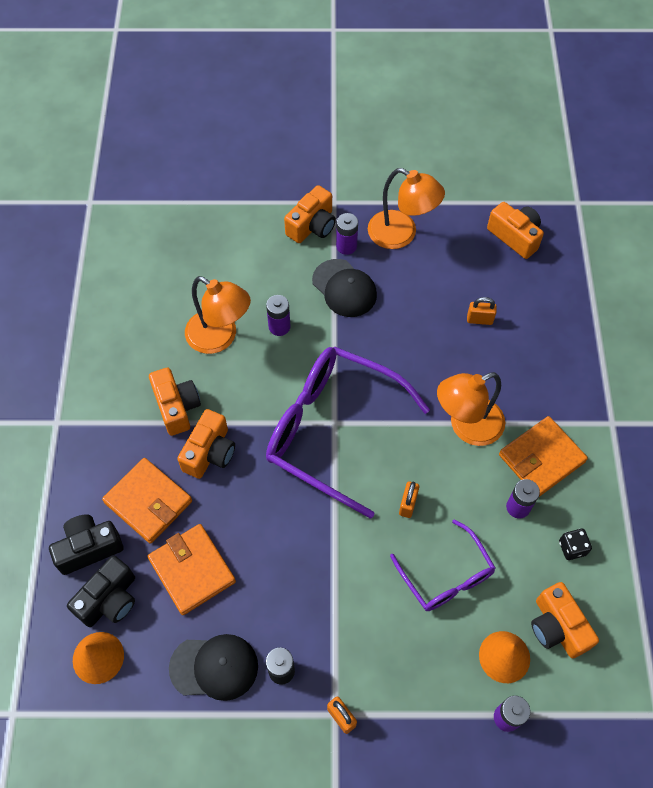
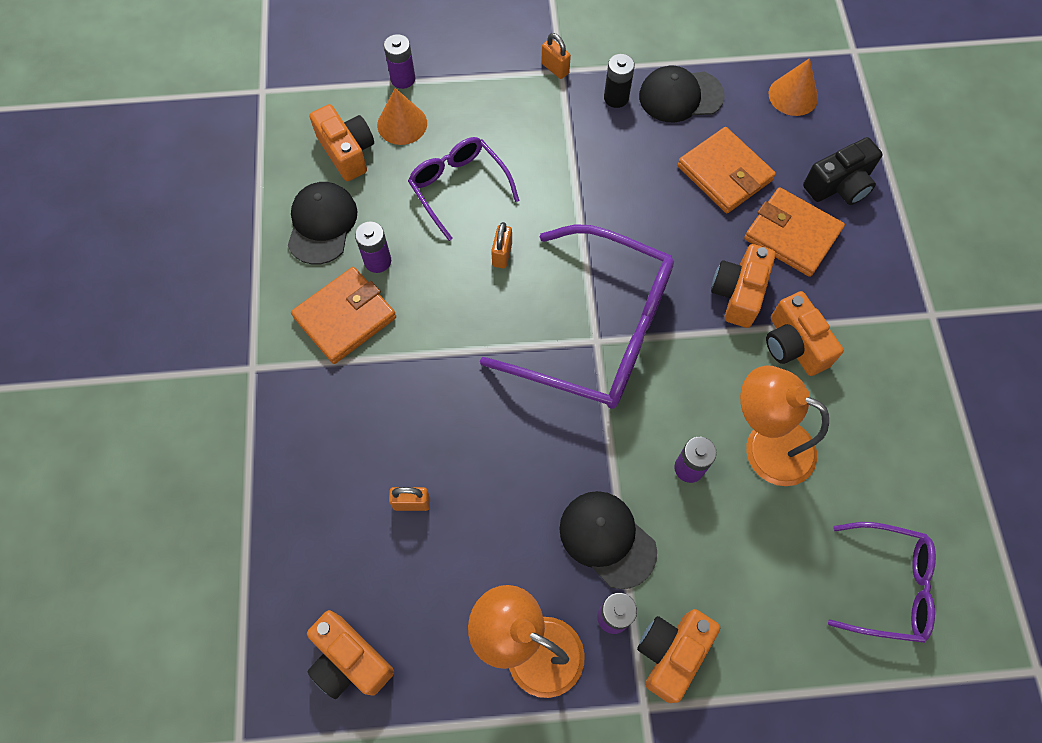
camera: 175 degrees right, 5 degrees up
(109, 599) = (800, 142): black camera -> none
(164, 249) = (888, 585): none -> purple glasses
(466, 426) = (433, 349): orange lamp -> none
(572, 548) = (322, 224): black dice -> black cap

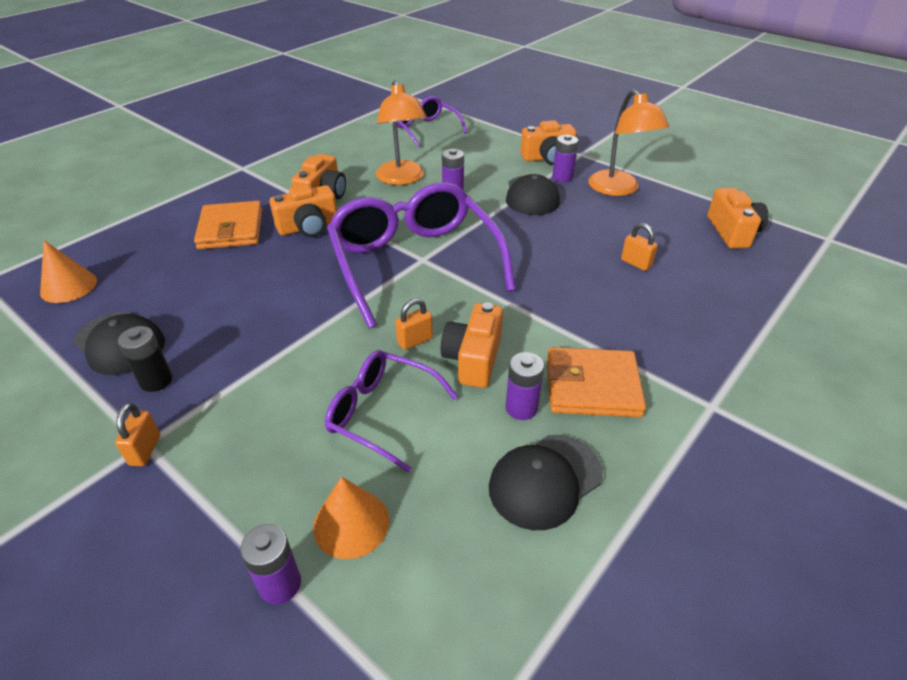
camera: 135 degrees left, 25 degrees down
(347, 152) = (443, 541): orange camera -> orange camera (473, 359)
(458, 187) = (381, 413): purple glasses -> purple glasses turned 105 degrees clockwise
(724, 173) = (198, 279): orange wallet -> none
(839, 185) = (160, 230): black camera -> none

